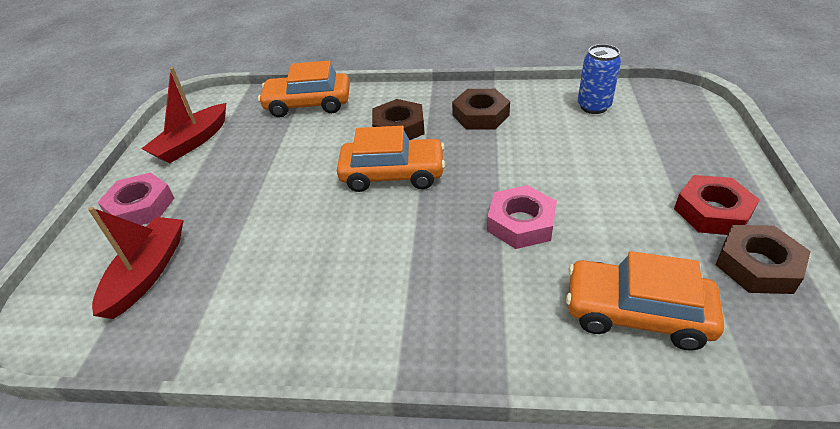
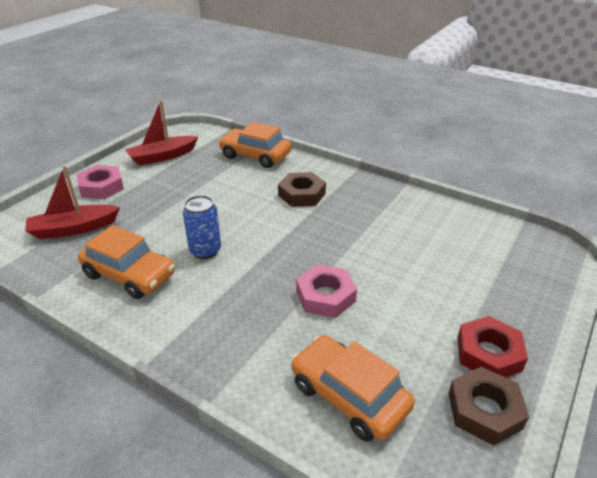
camera: 25 degrees right, 5 degrees down
(147, 273) = (73, 229): red boat -> red boat turned 150 degrees counterclockwise
(392, 174) = (268, 226): orange car -> orange car (129, 275)
(480, 115) = (370, 207): brown nut -> none
(593, 106) = (469, 233): blue can -> blue can (205, 251)

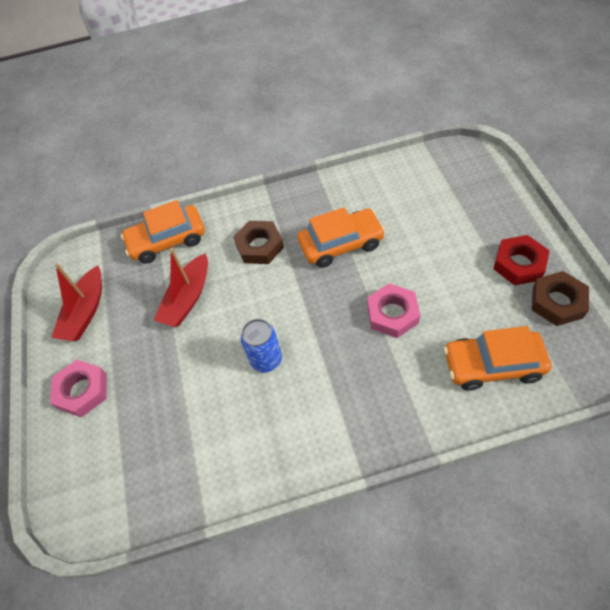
camera: 40 degrees left, 20 degrees up
(73, 229) = (130, 448): red boat -> red boat (187, 298)
(129, 275) = (244, 434): orange car -> orange car (341, 244)

